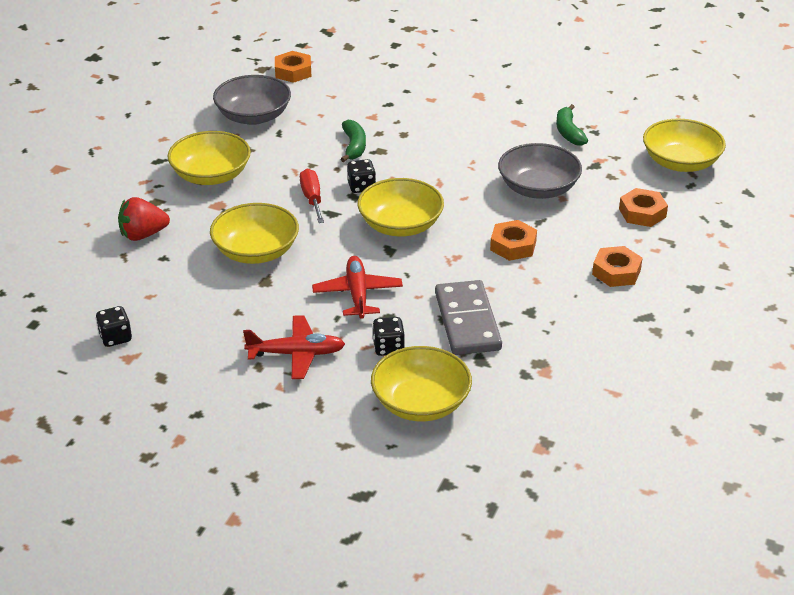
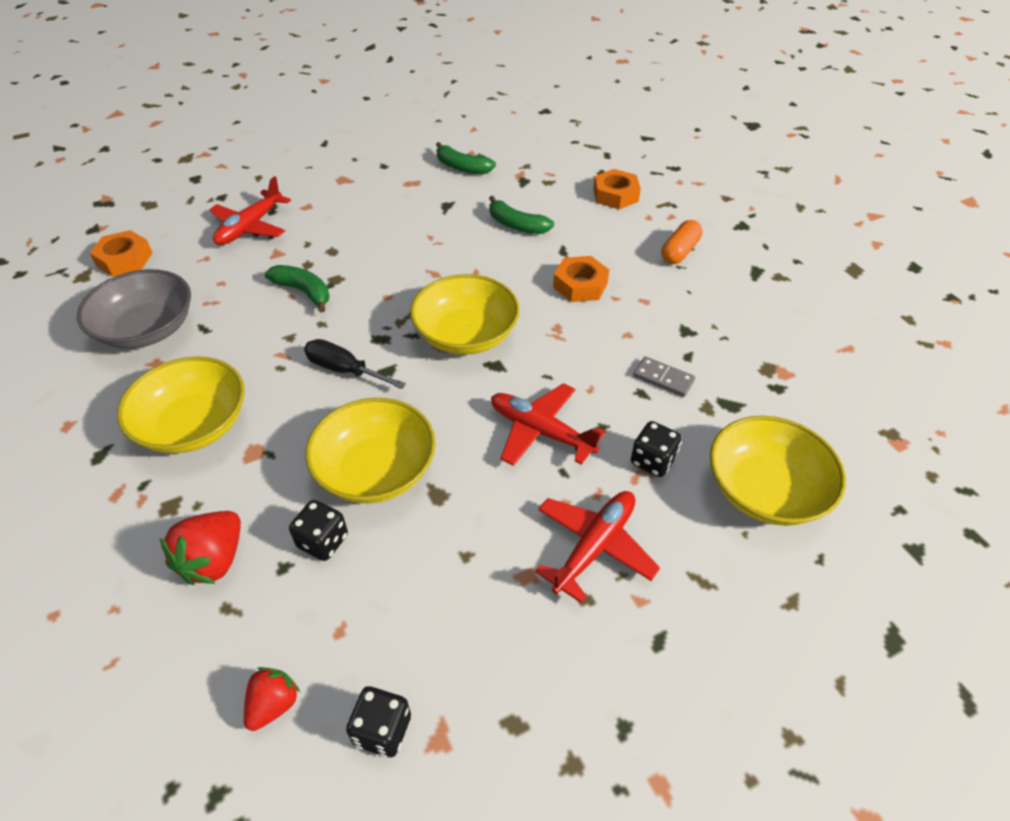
camera: 50 degrees left, 10 degrees up
(93, 299) = (274, 704): none -> red strawberry
(312, 198) = (344, 370): red screwdriver -> black screwdriver
(361, 187) = (373, 324): black dice -> black dice (323, 541)
(381, 93) = (250, 227): none -> red plane
(467, 321) = (663, 378): grey domino -> grey domino, size x0.47
(538, 188) = (516, 225): grey bowl -> green banana
(616, 272) = (679, 251): orange nut -> orange capsule
(680, 162) = (573, 143): yellow bowl -> none

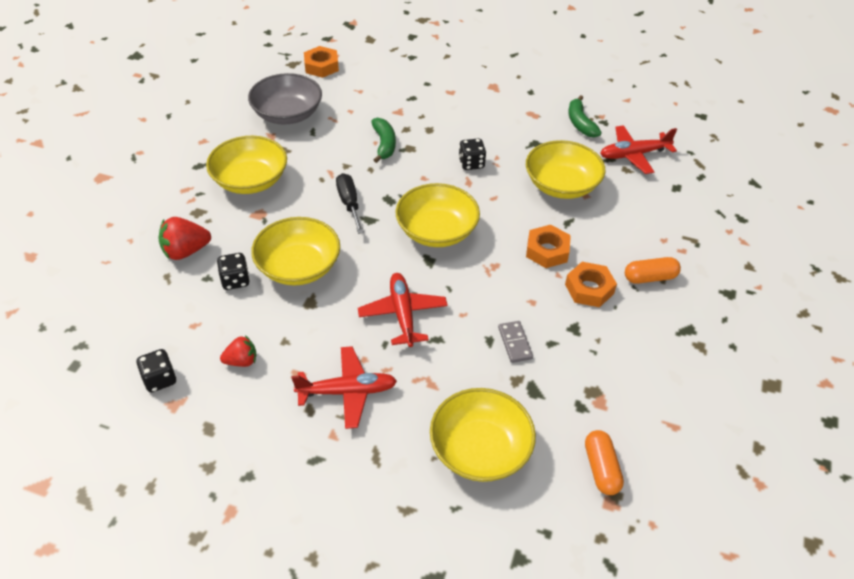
camera: 45 degrees right, 0 degrees up
(250, 227) = (404, 86): red plane -> red plane (633, 155)
(274, 704) = (137, 331): red strawberry -> red strawberry (241, 361)
(516, 225) = (561, 185): green banana -> yellow bowl
(615, 195) = (662, 209): orange nut -> orange nut (589, 289)
(652, 461) = (440, 379): black dice -> black dice (471, 163)
(856, 422) = (601, 468): none -> orange capsule

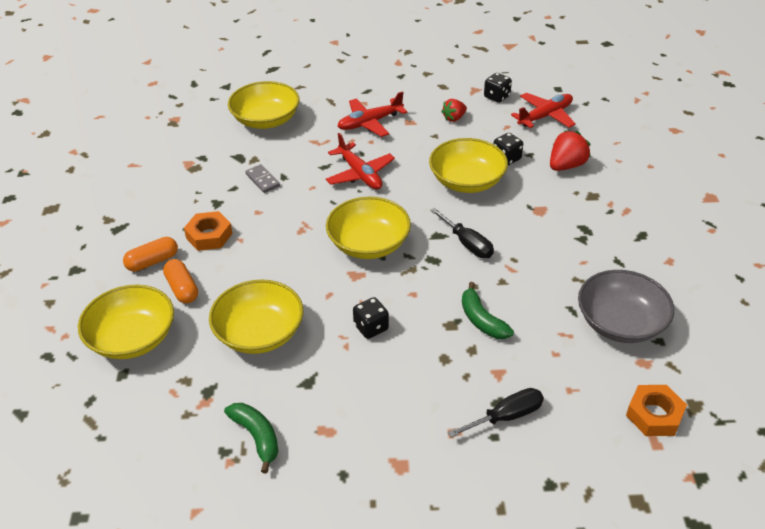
camera: 160 degrees right, 5 degrees down
(250, 180) = (578, 236): yellow bowl -> yellow bowl (132, 338)
(412, 89) = (506, 416): none -> black screwdriver
(547, 251) = (256, 257): orange nut -> none
(601, 468) = (183, 131): orange capsule -> orange capsule (182, 288)
(633, 155) = (178, 406): red plane -> red plane (545, 116)

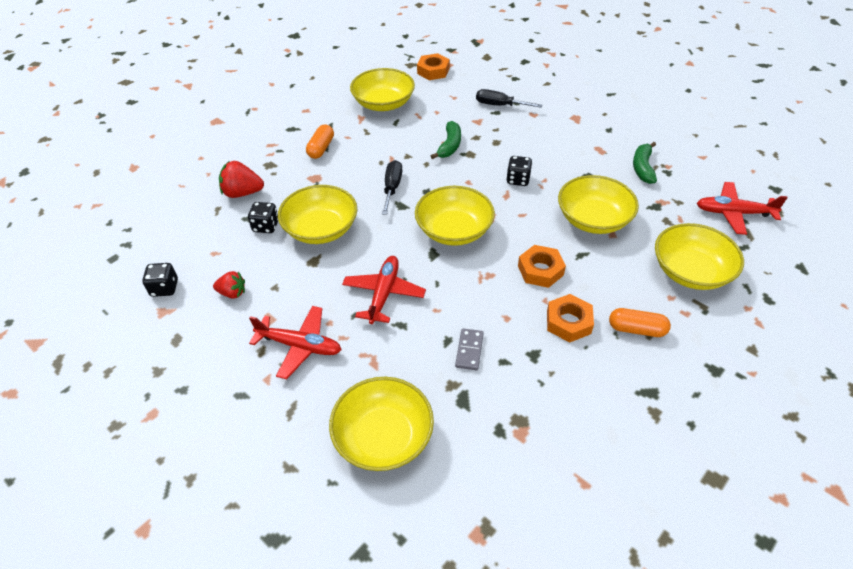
camera: 135 degrees left, 5 degrees up
(182, 288) = (626, 287): orange capsule -> orange capsule (321, 148)
(265, 258) = (540, 270): none -> orange nut
(545, 116) = (174, 240): red plane -> red plane (733, 213)
(620, 323) = (383, 103): grey bowl -> yellow bowl

